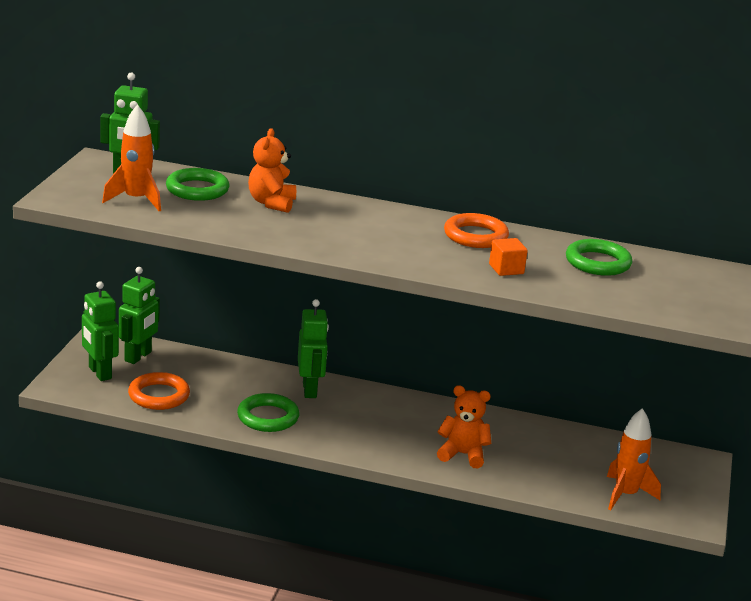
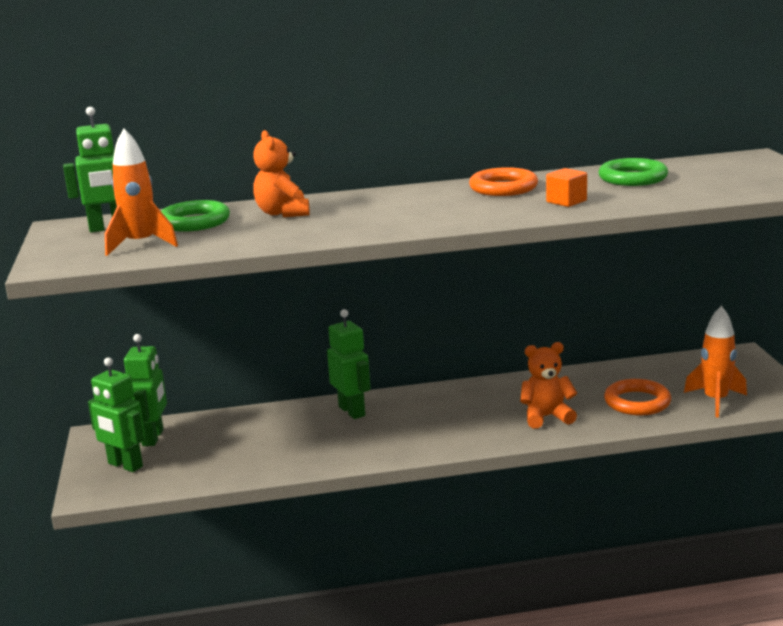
camera: 20 degrees left, 5 degrees down
(159, 396) = (207, 465): orange ring -> orange ring (637, 402)
(268, 417) = (335, 447): green ring -> none

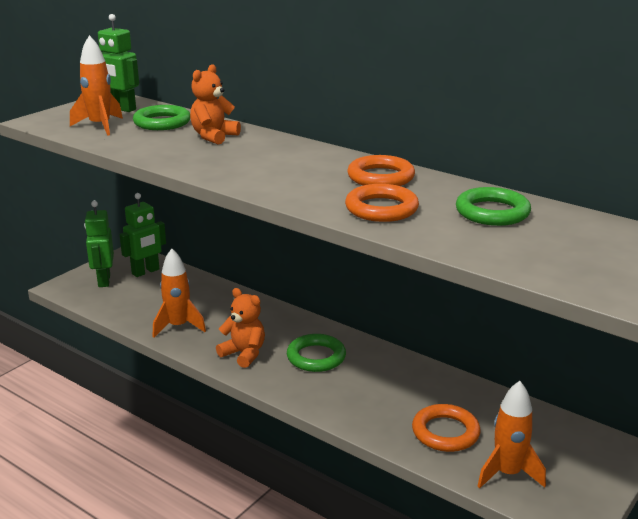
camera: 45 degrees right, 5 degrees up
(292, 455) = (178, 326): none -> orange rocket
(352, 411) = (263, 318): green robot -> none
(455, 411) = (316, 357): none -> green ring
(546, 417) = (360, 400): orange teddy bear -> orange teddy bear (244, 354)
(566, 201) = (381, 209): orange cube -> orange ring

